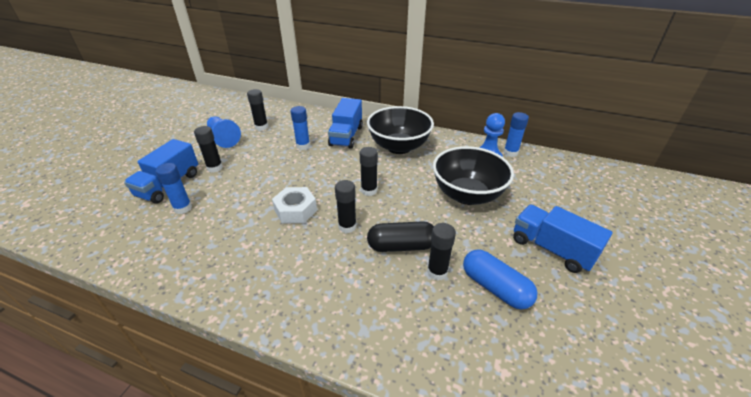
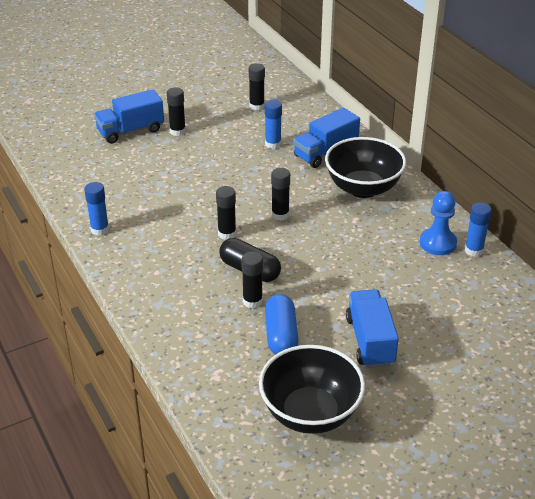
camera: 40 degrees right, 0 degrees up
(183, 208) = (124, 156): blue glue stick -> blue glue stick (100, 230)
(223, 138) = (211, 104): blue pawn -> none
(295, 210) = (202, 200): white nut -> none
(467, 195) = (363, 263): black bowl -> black bowl (310, 413)

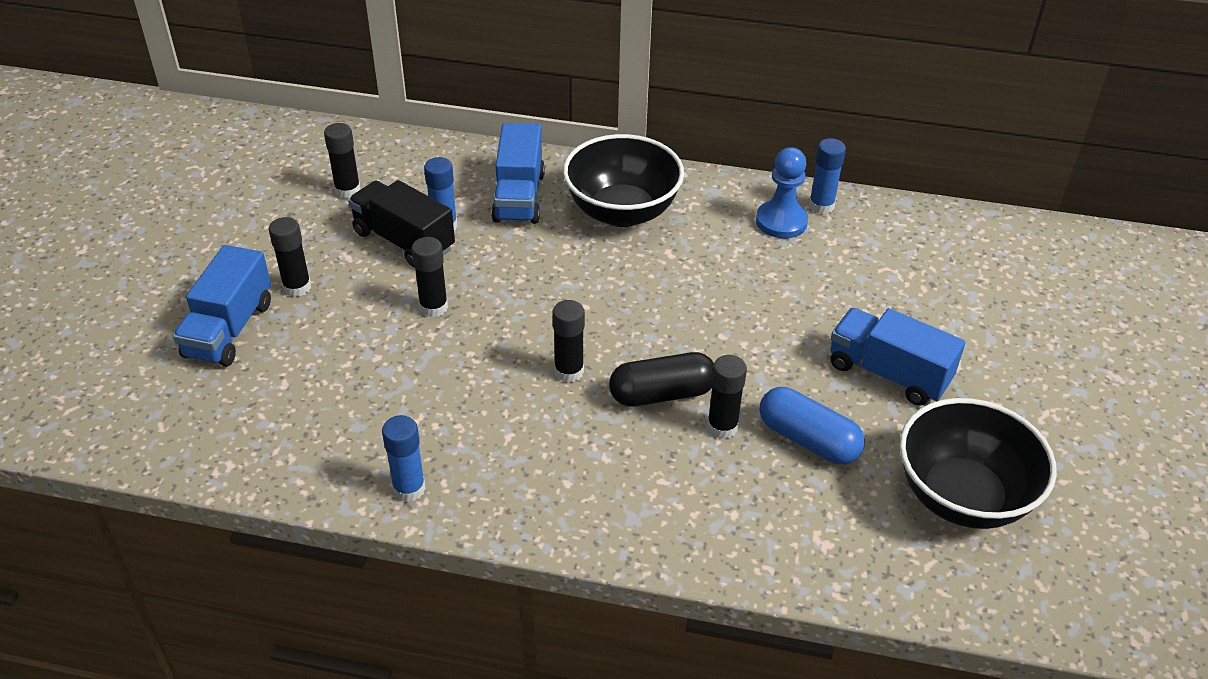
camera: 50 degrees left, 5 degrees up
(246, 140) = (404, 241): none -> black truck
(280, 215) = (588, 304): black glue stick -> black glue stick (433, 307)

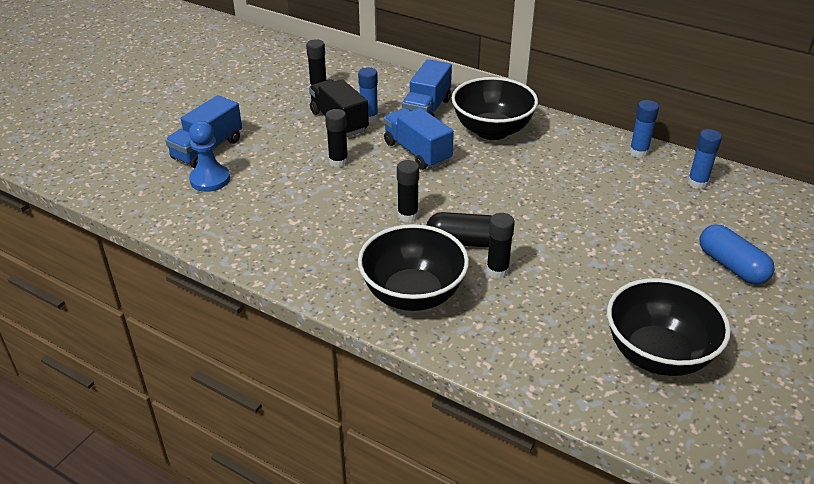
camera: 20 degrees right, 5 degrees down
(297, 287) = (260, 135): black glue stick -> none
(409, 489) = (269, 259): blue glue stick -> blue glue stick (697, 183)
(630, 491) = (413, 294): none -> black bowl
(781, 221) = (603, 156): blue pawn -> blue pawn (210, 180)
(808, 439) = (556, 292): blue capsule -> blue capsule (731, 266)
(888, 373) = (638, 264): blue truck -> blue truck (417, 152)

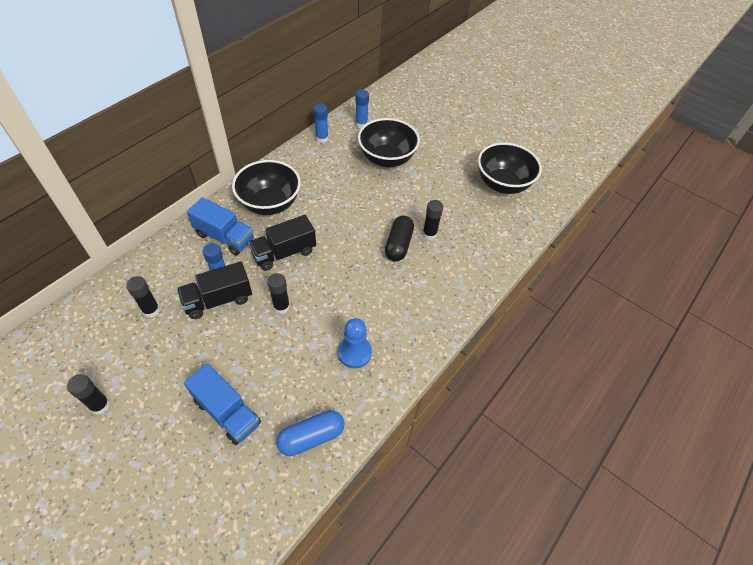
camera: 85 degrees left, 15 degrees up
(210, 180) = (280, 409): blue pawn -> blue pawn (354, 352)
(407, 215) = (363, 271): black glue stick -> black glue stick (100, 405)
(413, 294) = (447, 281): black bowl -> black bowl (387, 159)
(417, 152) = (284, 253): blue truck -> black truck
(731, 266) = (437, 136): blue capsule -> blue capsule (311, 437)

